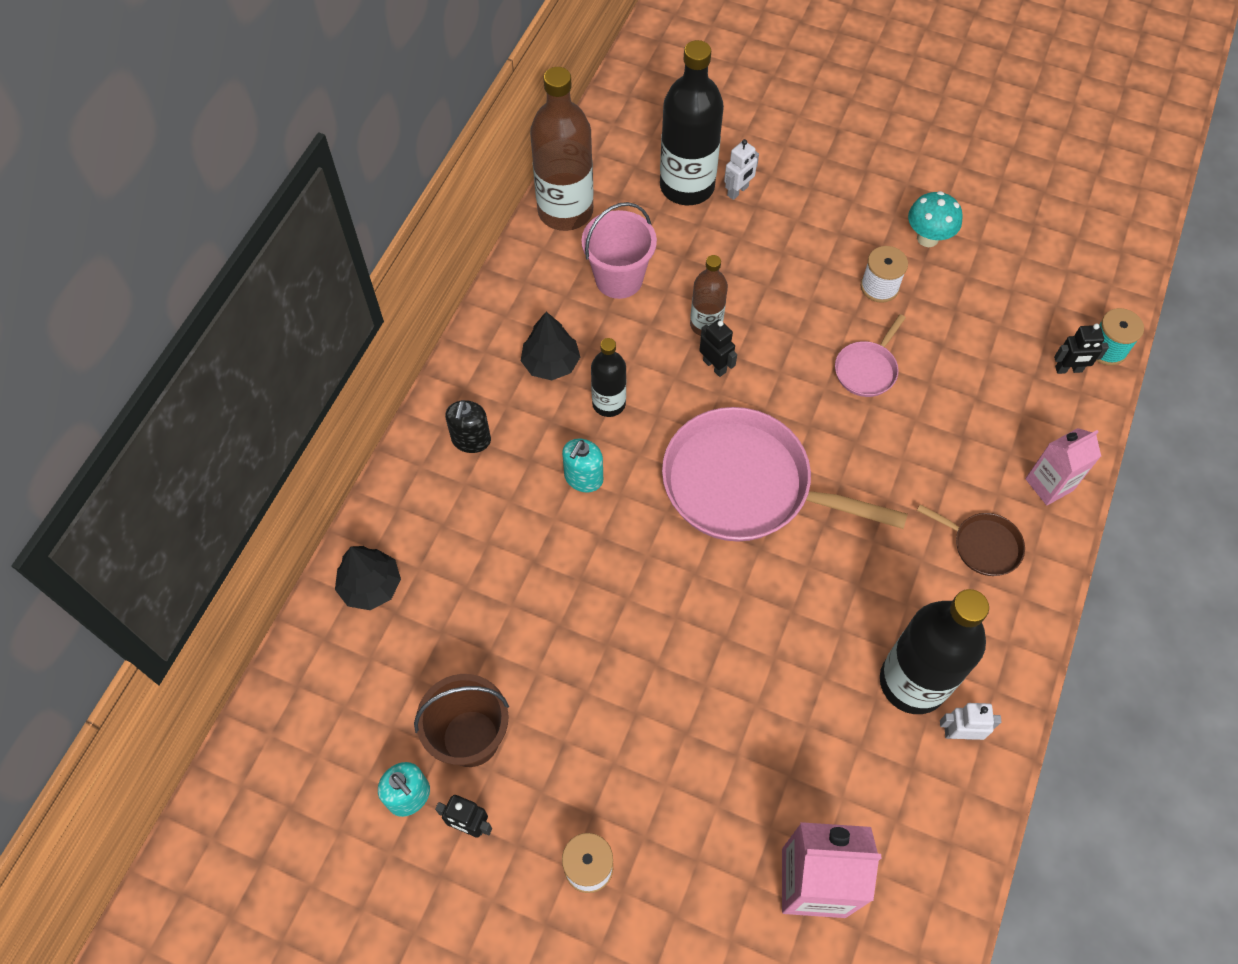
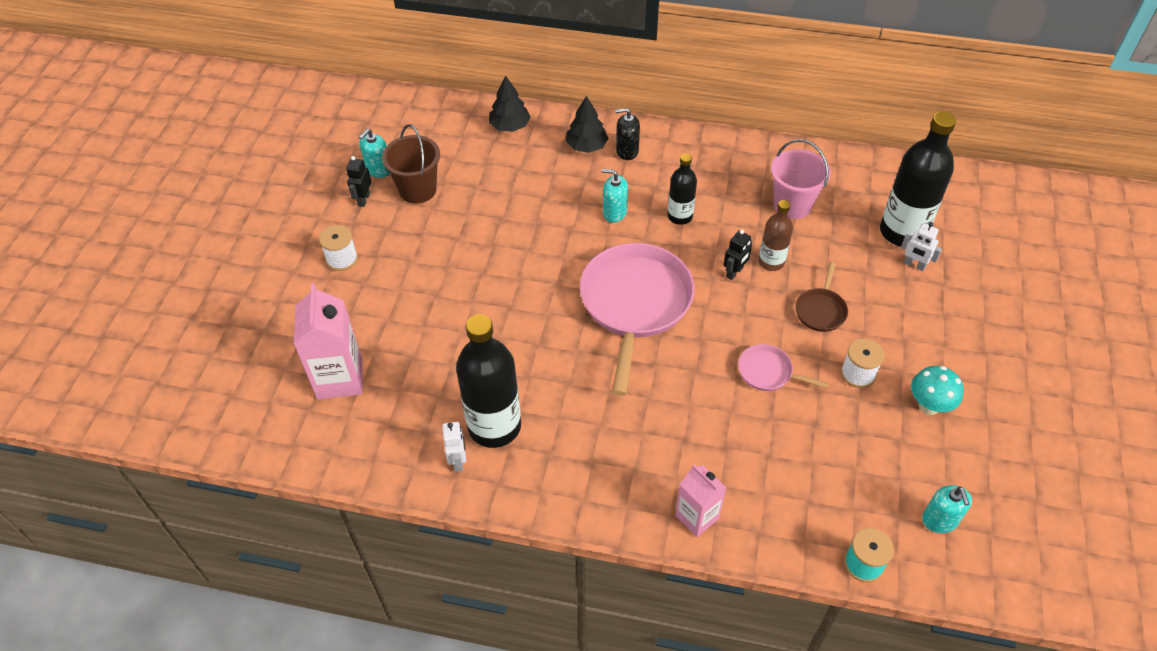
camera: 80 degrees right, 10 degrees down
(551, 363) = (702, 180): black tree -> black tree (586, 146)
(565, 211) = (842, 165): brown bottle -> none
(982, 545) = (623, 467): brown pan -> brown pan (820, 310)
(1061, 272) = (939, 520): none -> turquoise soap dispenser
(1068, 369) = (826, 530): black robot -> none

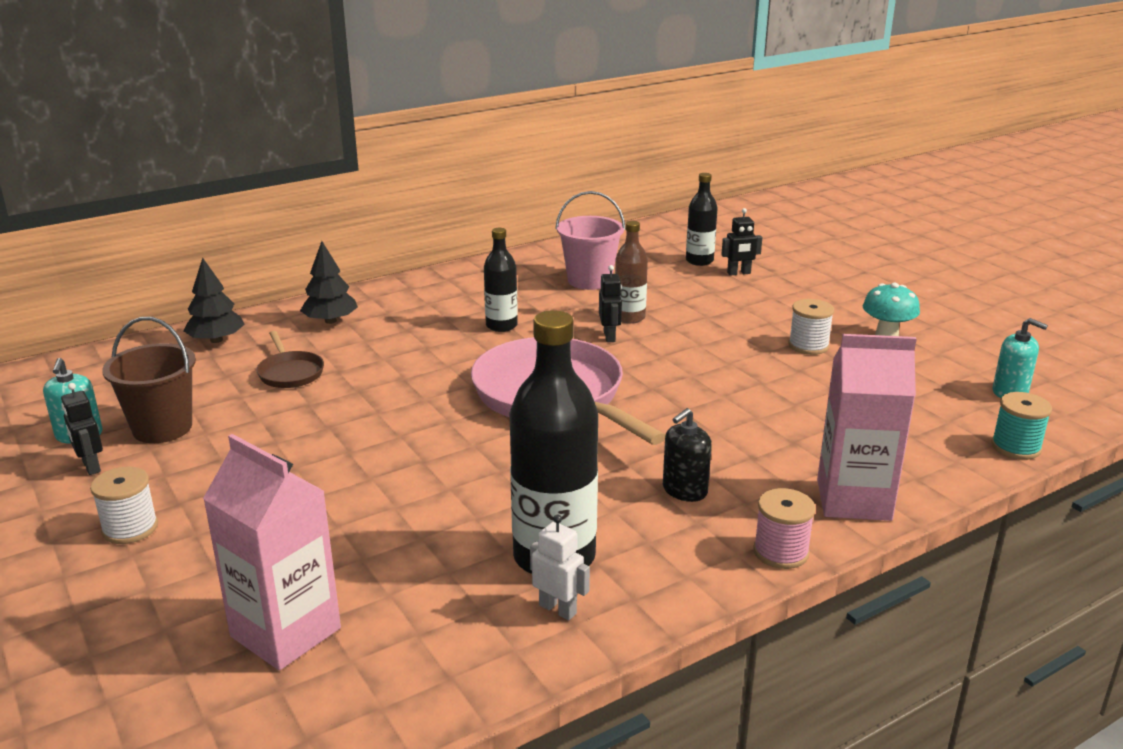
camera: 45 degrees left, 25 degrees down
(606, 517) = (781, 552): none -> pink spool
(614, 212) = (432, 349): turquoise soap dispenser -> none
(627, 151) = (380, 308): black soap dispenser -> black soap dispenser (684, 490)
(697, 517) = (853, 500): pink carton -> pink carton, size x1.57
(768, 372) = (742, 379): pink pan -> none
(820, 310) = (717, 325): brown pan -> brown pan (290, 373)
(902, 232) = (699, 261): black bottle -> black bottle, size x0.55
(914, 265) = (739, 273): white robot -> black robot

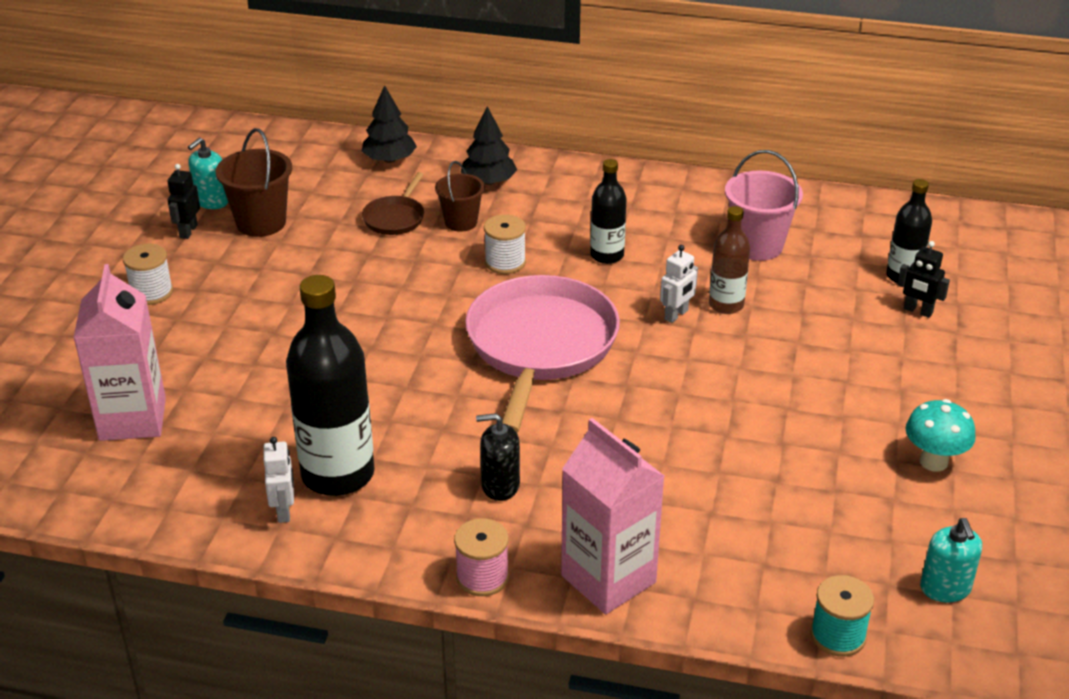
camera: 45 degrees right, 10 degrees up
(353, 353) = (461, 222): none -> brown bucket
(609, 336) = (676, 315): black robot -> white robot
(808, 346) = (838, 425): white spool -> white spool (505, 262)

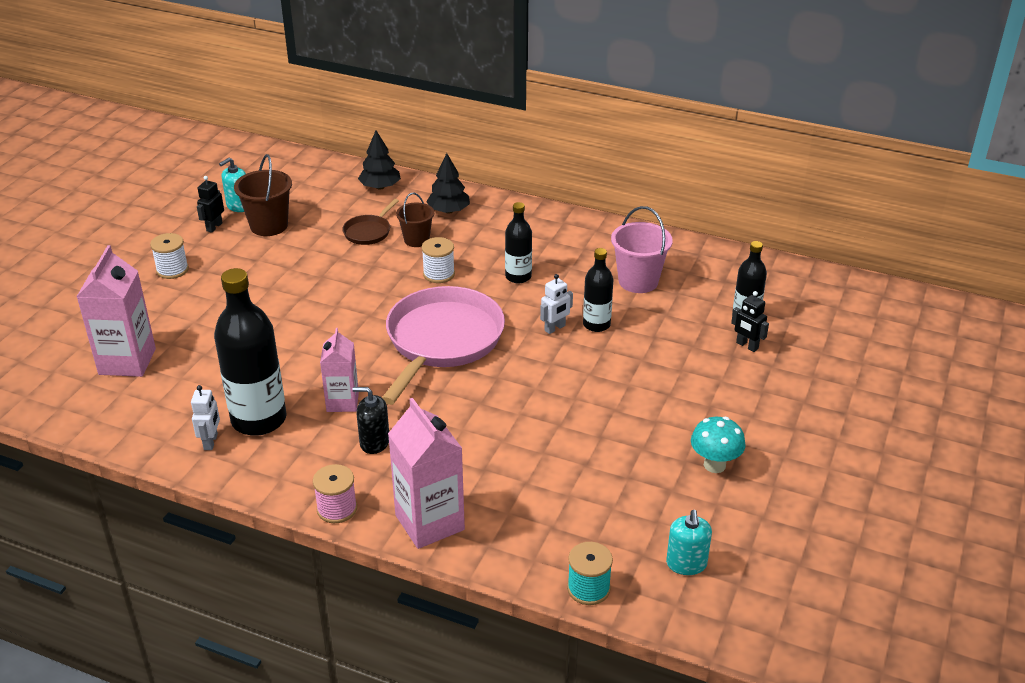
camera: 10 degrees right, 0 degrees up
(440, 438) = (342, 402): none -> pink carton
(726, 305) = (596, 324): brown bottle -> black bottle

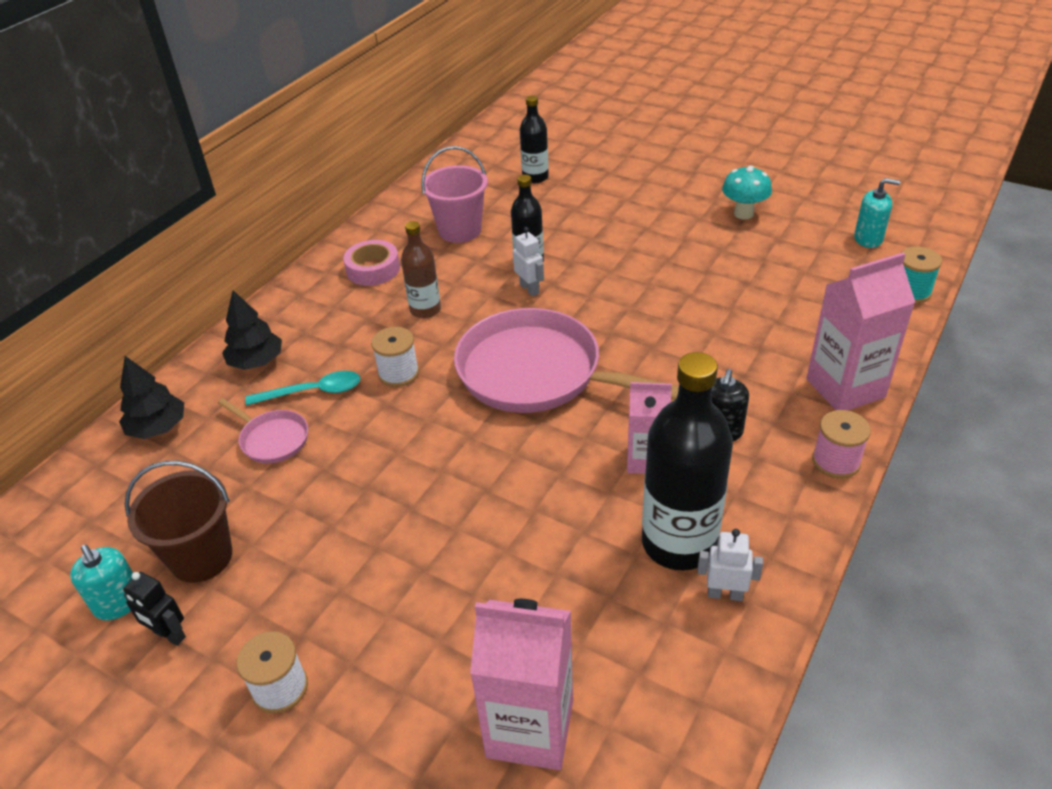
camera: 80 degrees left, 5 degrees up
(368, 232) = (272, 439): brown pan -> pink pan
(416, 240) = (313, 392): brown bucket -> turquoise spoon
(518, 277) = (425, 310): black bottle -> brown bottle
(570, 244) = (373, 269): none -> pink tape
(747, 346) = (578, 181): black robot -> none

